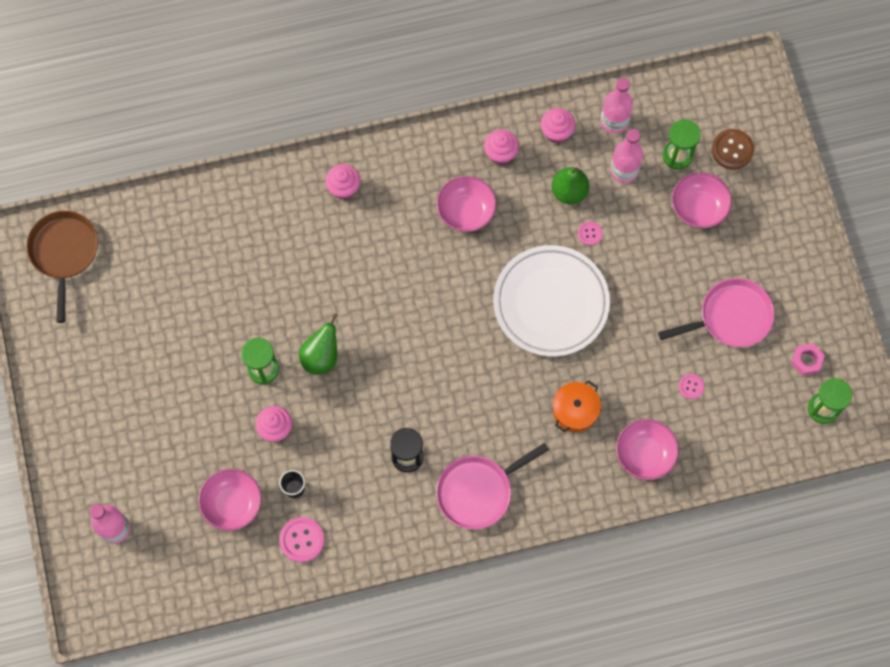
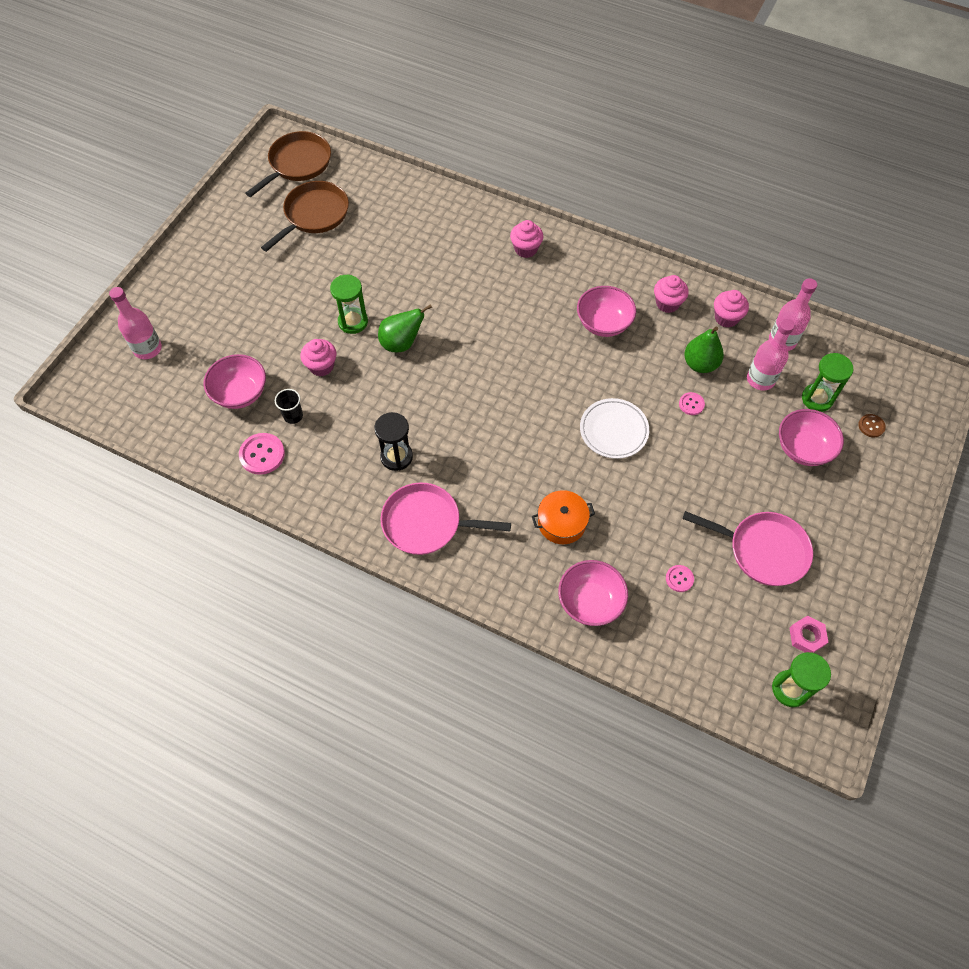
camera: 40 degrees right, 10 degrees down
(131, 293) = (314, 215): none -> brown pan
(551, 303) = (613, 430): white plate -> white plate, size x0.58
(732, 150) = (871, 426): brown button -> brown button, size x0.58

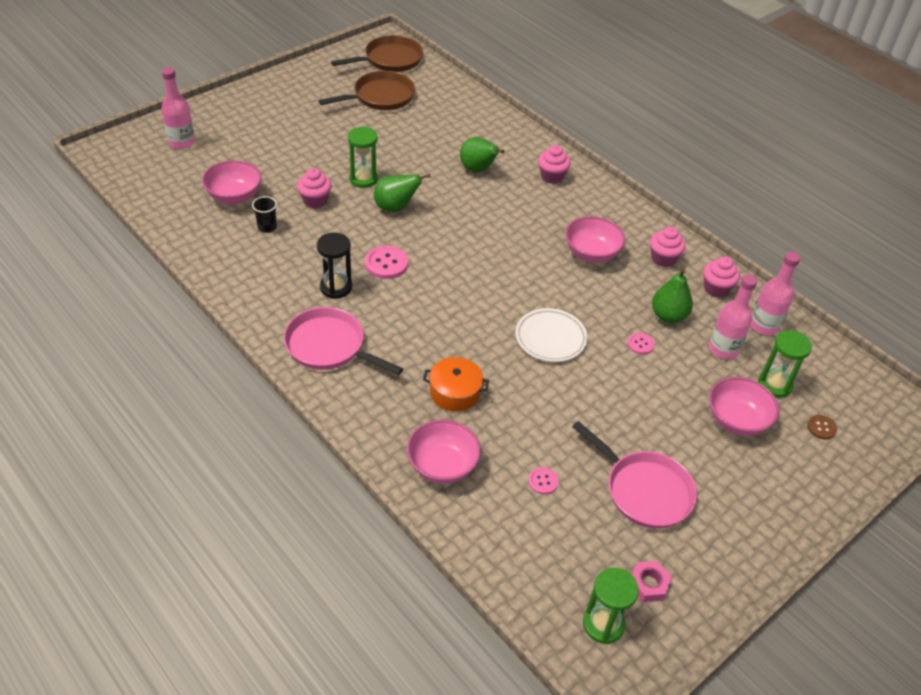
camera: 20 degrees right, 15 degrees down
(262, 454) = (222, 245): pink button -> pink button (386, 263)
(454, 268) = (478, 170): none -> green pear

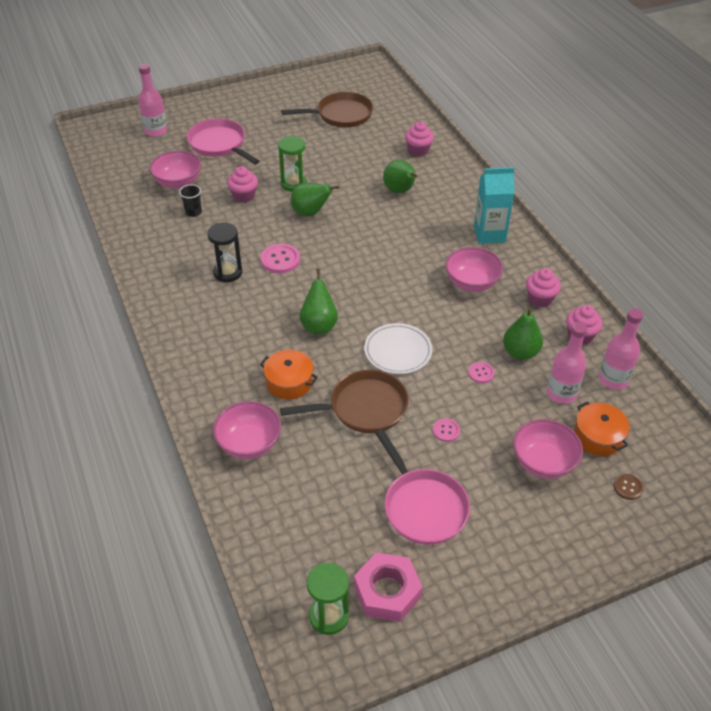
camera: 20 degrees right, 0 degrees up
(329, 346) = (199, 321): pink pan -> pink pan (219, 144)
(390, 60) = (364, 84): brown pan -> brown pan (363, 407)
(458, 326) = (319, 325): none -> green pear
(543, 481) = (332, 477): pink button -> pink button (446, 431)
(552, 177) = (466, 207): pink cupcake -> pink cupcake (418, 151)
(586, 201) = (489, 234): none -> turquoise carton
(648, 584) = (387, 591): pink nut -> pink nut, size x1.68
(774, 385) = (598, 437): green hourglass -> orange pot

